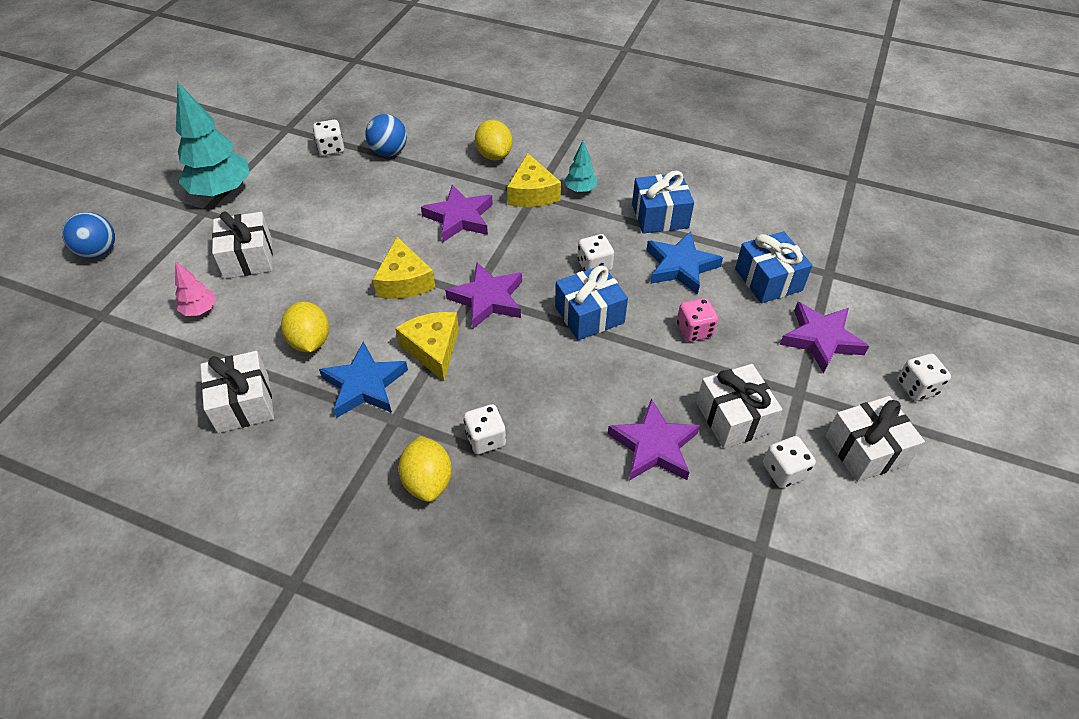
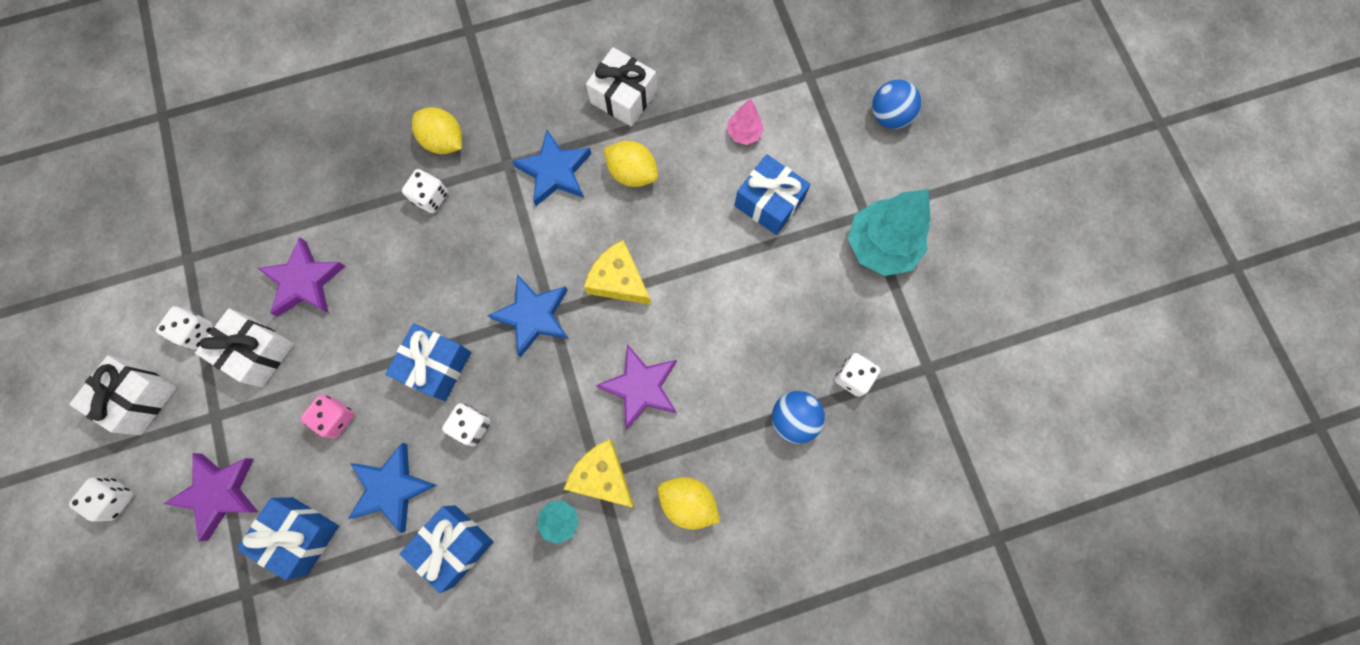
camera: 140 degrees right, 25 degrees up
(248, 258) = (769, 202): white gift -> blue gift
(433, 349) = (534, 237): yellow cheese -> none
(487, 299) = (533, 316): purple star -> blue star

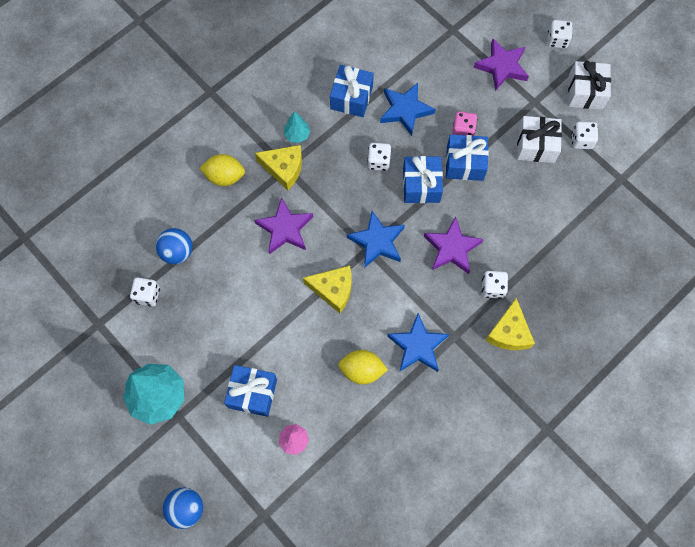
camera: 155 degrees right, 5 degrees down
(300, 535) = (441, 66): blue gift -> blue gift (465, 163)
(304, 281) = (537, 197): purple star -> purple star (452, 248)
(444, 141) = (509, 332): yellow lemon -> yellow cheese
(623, 97) = (399, 428): white gift -> none

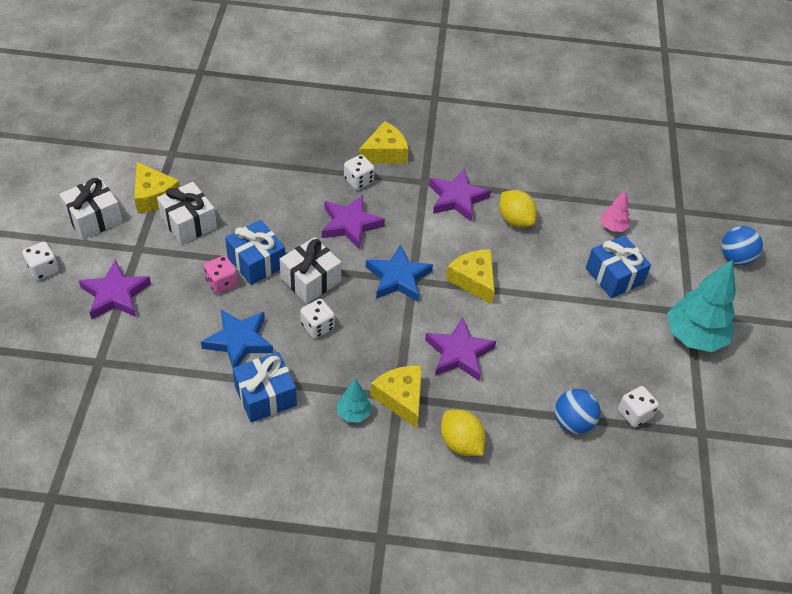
camera: 135 degrees left, 20 degrees down
(417, 346) = (457, 198): blue star -> purple star
(421, 185) = (310, 280): blue gift -> white gift
(581, 140) = (154, 196): white dice -> yellow cheese

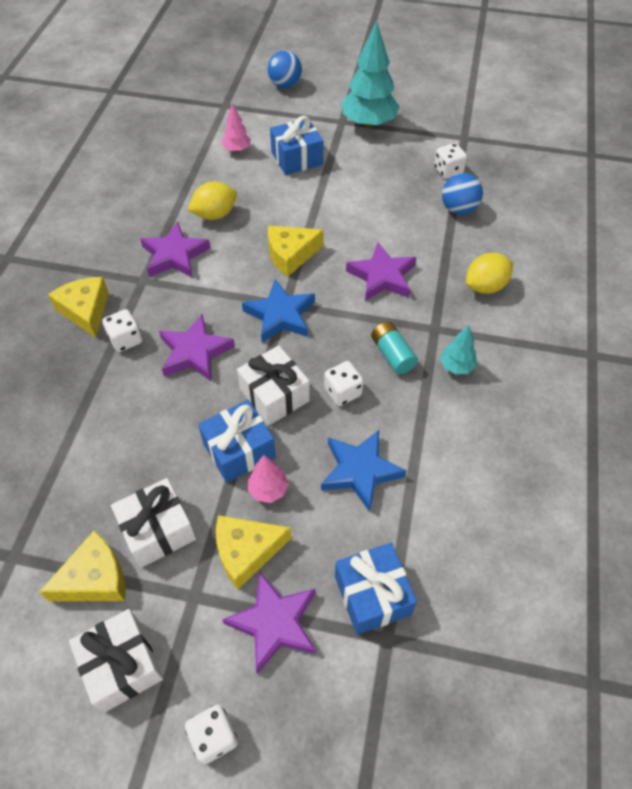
camera: 80 degrees left, 5 degrees up
(222, 283) = (268, 489): pink dice -> pink tree
(265, 396) = (437, 445): blue gift -> blue gift (372, 595)
(362, 362) = (392, 355): none -> turquoise battery
(401, 398) = (436, 326): yellow cheese -> yellow cheese (246, 552)

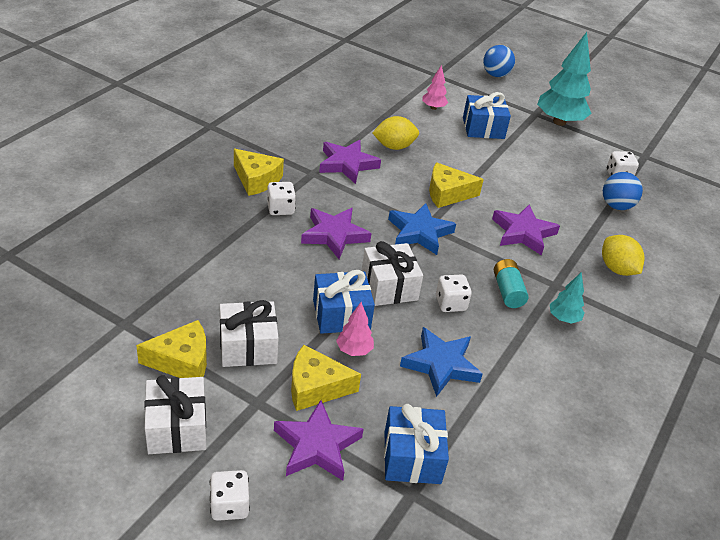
camera: 15 degrees right, 15 degrees down
(85, 311) = (256, 180): yellow cheese -> yellow cheese turned 135 degrees clockwise
(485, 286) = (617, 269): yellow lemon -> yellow lemon turned 75 degrees clockwise

